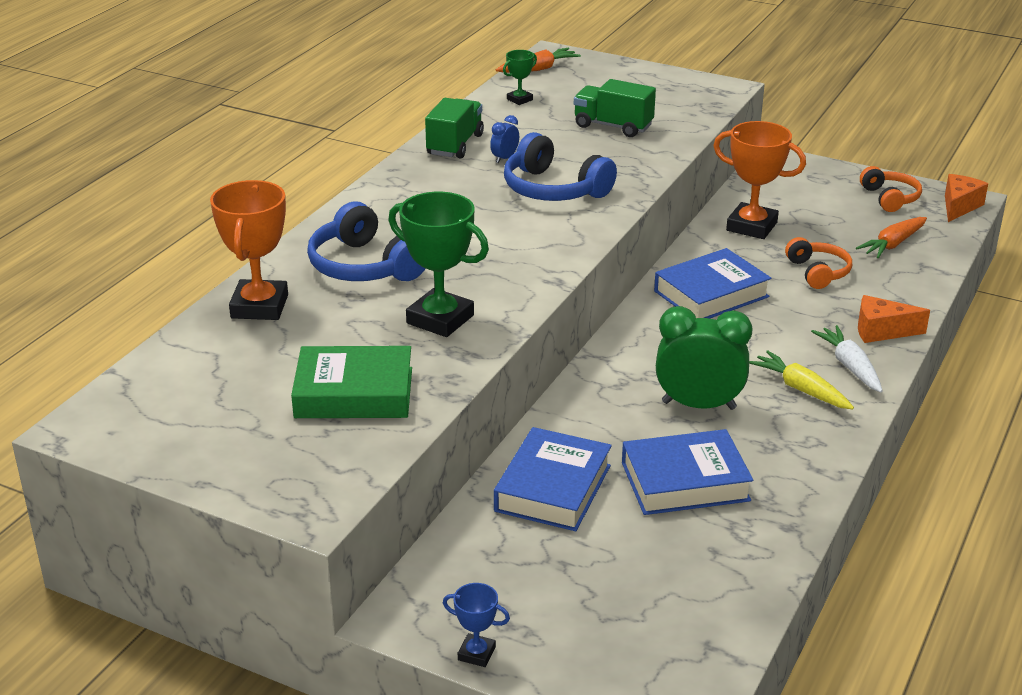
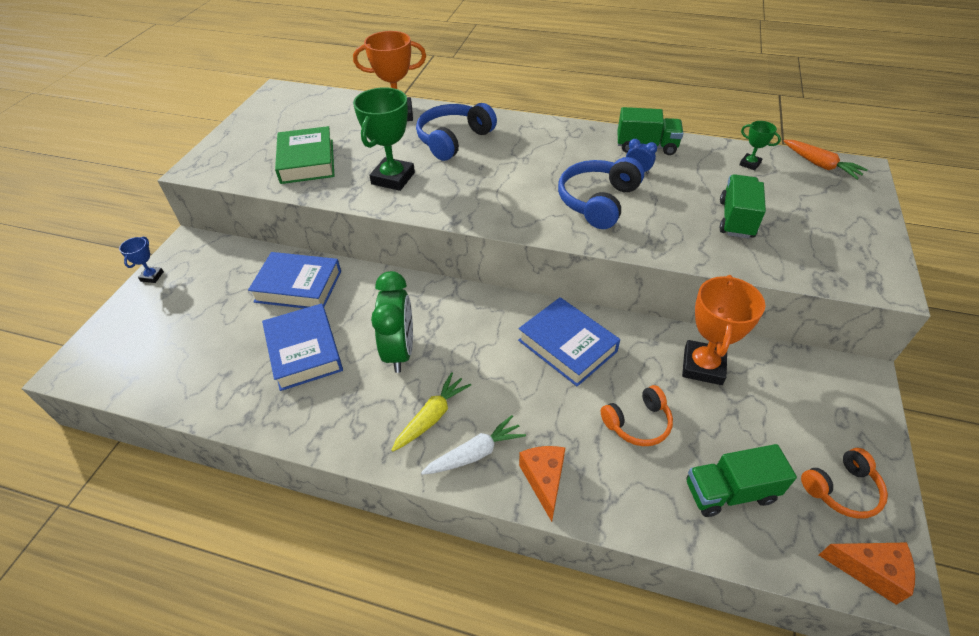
camera: 80 degrees right, 15 degrees up
(893, 244) = (729, 492): orange carrot -> green truck

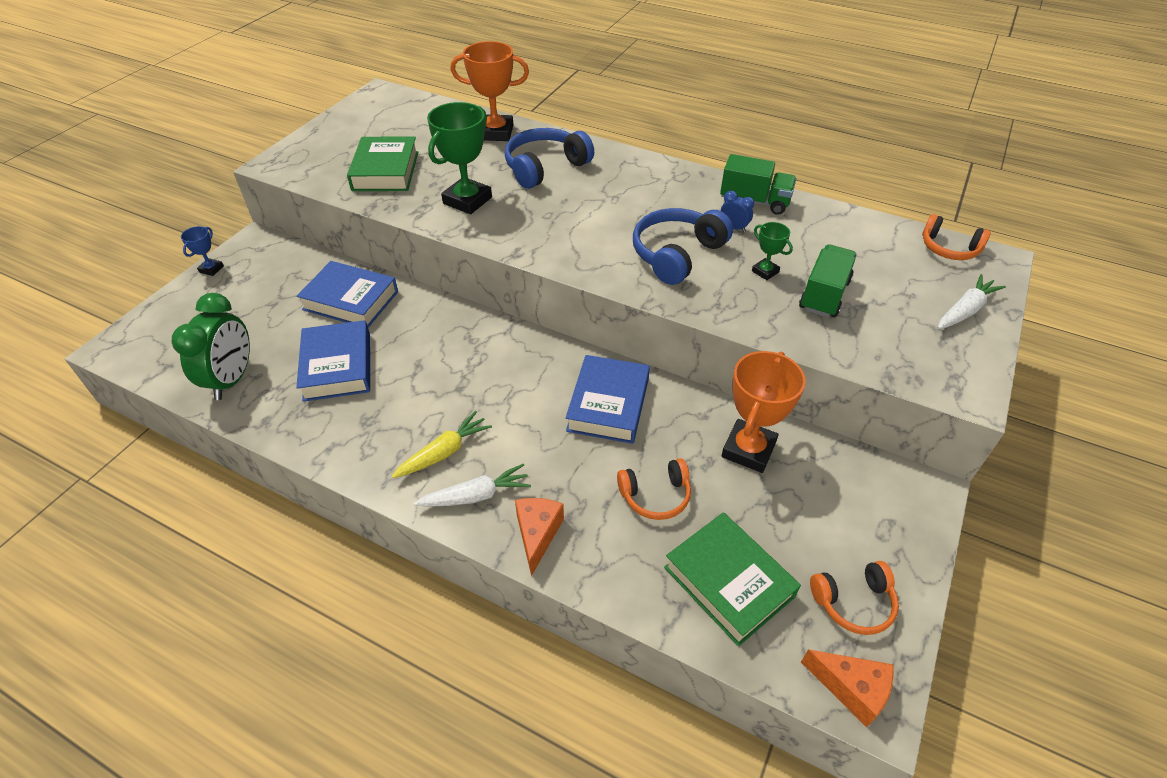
camera: 10 degrees right, 0 degrees up
(400, 351) = (432, 382): green clock -> green clock (232, 379)
(567, 346) = (608, 404): blue book -> blue book turned 45 degrees clockwise
(729, 492) = (728, 582): green truck -> green book
(750, 164) = (866, 236): green trophy -> green trophy (765, 271)
(820, 165) = (949, 248): orange carrot -> orange headphones
(855, 215) = (965, 310): none -> white carrot

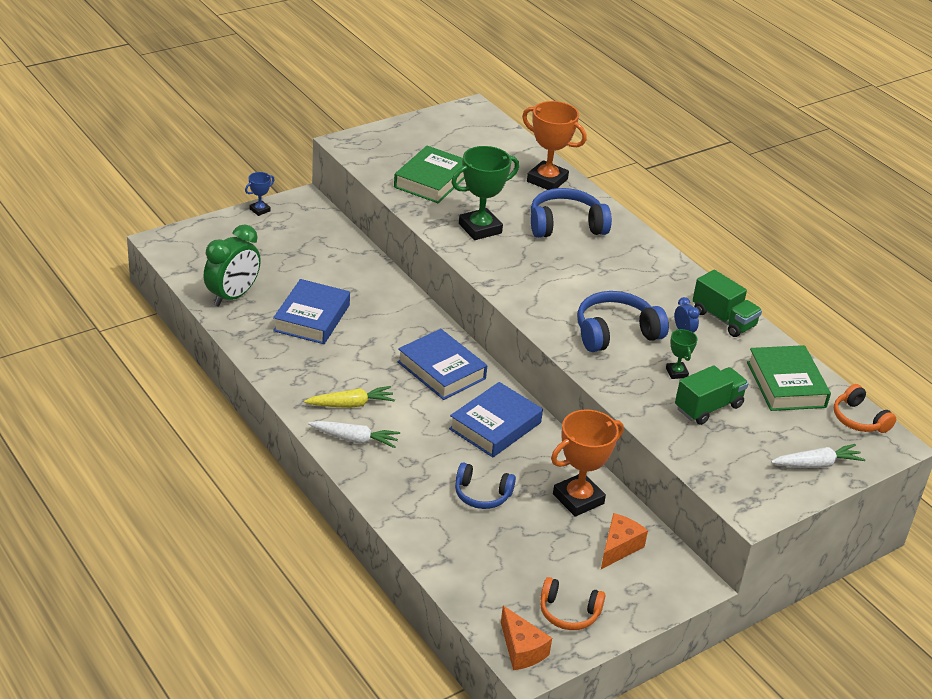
camera: 25 degrees right, 10 degrees down
(351, 300) = (351, 275): blue book -> blue book (441, 370)
(537, 534) = (380, 479): orange cheese -> orange cheese (619, 547)
(655, 495) = (482, 494): orange headphones -> blue headphones
(728, 582) = (490, 562): green book -> green book (786, 384)

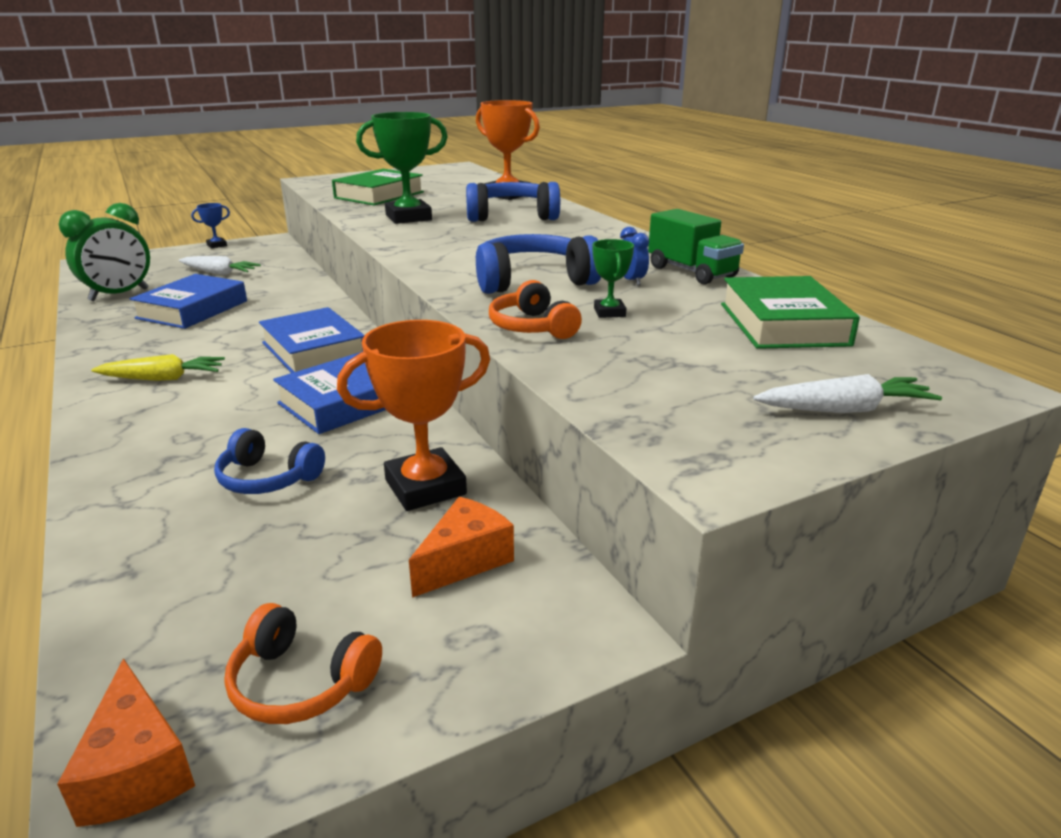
camera: 10 degrees right, 10 degrees down
(354, 439) = (131, 412): white carrot -> white carrot (219, 273)
(708, 407) = (650, 344): green truck -> none
(859, 419) = (913, 359): orange headphones -> orange headphones (532, 327)

